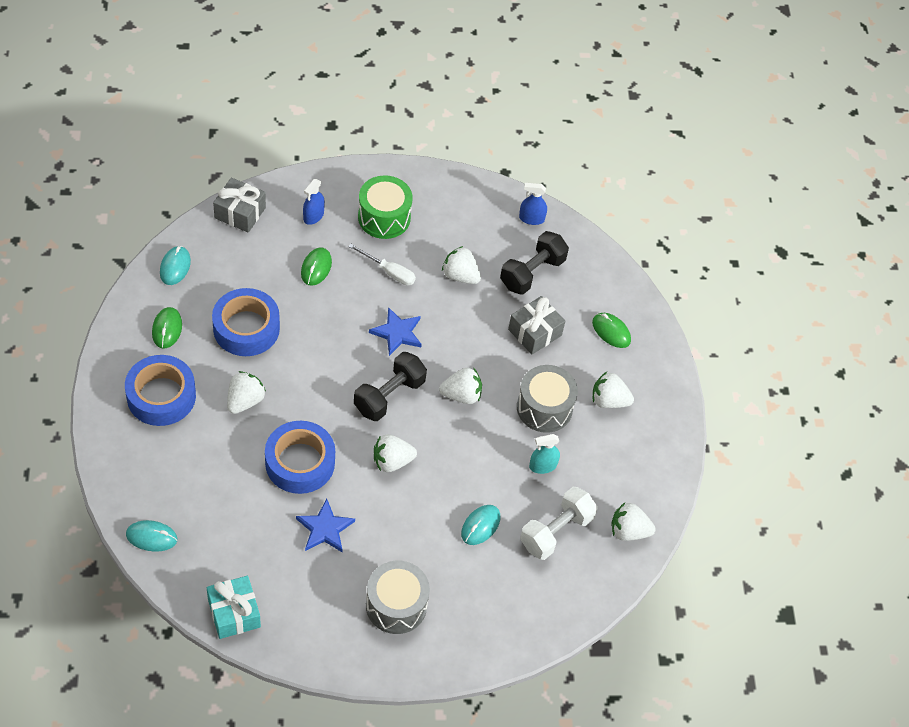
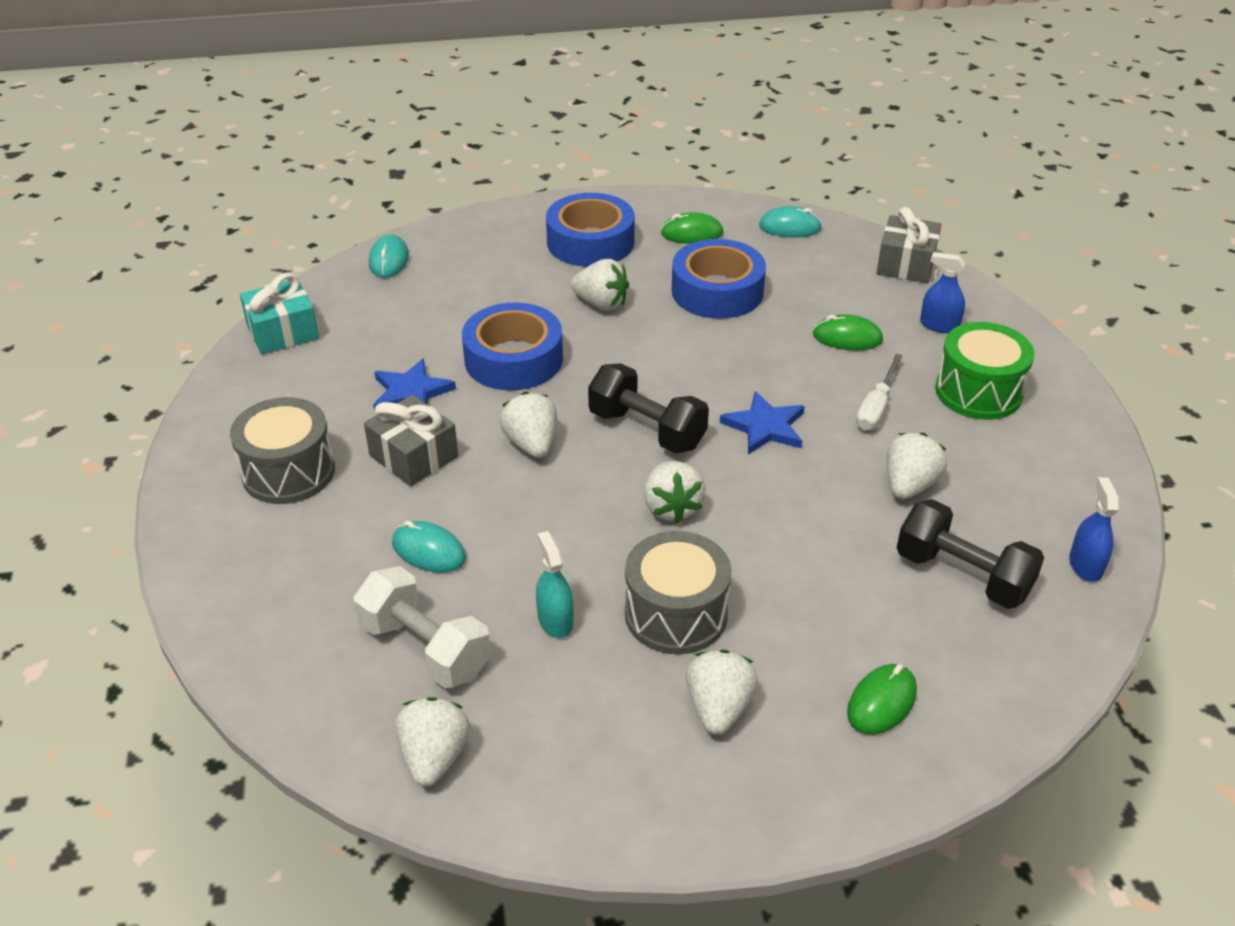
camera: 90 degrees right, 15 degrees down
(535, 332) = (833, 589): grey gift -> grey gift (414, 456)

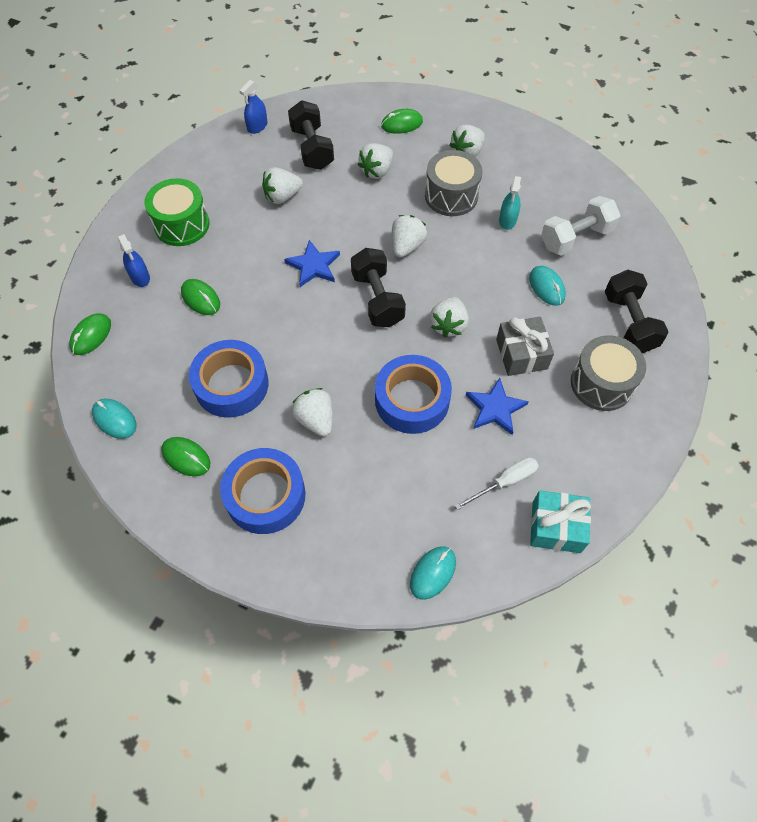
camera: 145 degrees left, 20 degrees up
(279, 561) = (629, 322): none -> black dumbbell
(425, 648) = (576, 238): white dumbbell -> white dumbbell turned 75 degrees clockwise
(434, 757) = (596, 192): white strawberry -> white strawberry (376, 171)
(876, 407) = (244, 245): white screwdriver -> white screwdriver (505, 482)
(906, 264) = (91, 335): grey gift -> green mouse

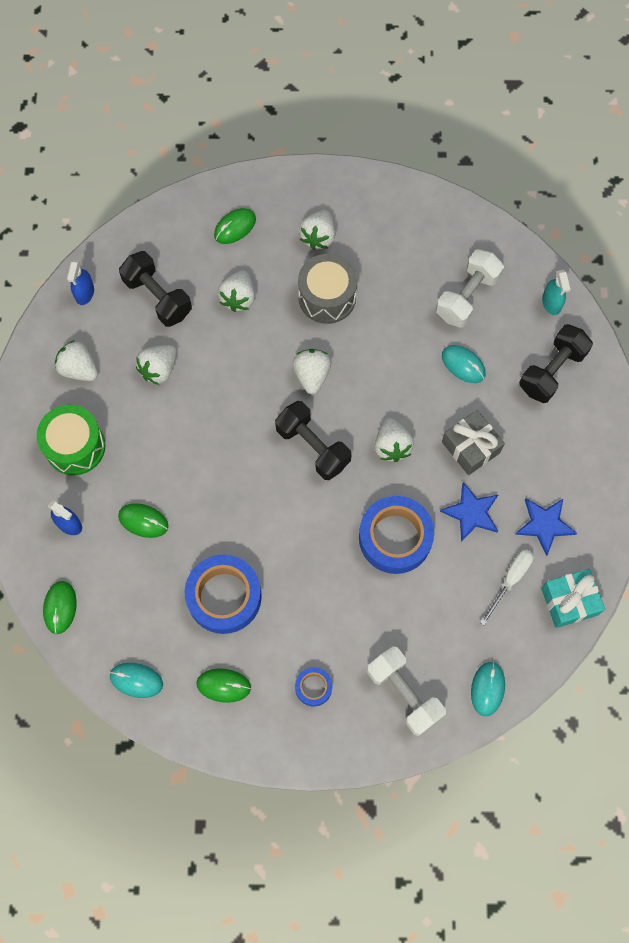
camera: 25 degrees left, 10 degrees up
(265, 495) = (313, 687): blue tape -> blue tape, size x0.49
(313, 266) = (233, 436): blue star -> blue star (544, 524)
(315, 419) = (319, 596): white strawberry -> white strawberry (79, 369)
(348, 540) = (404, 693): none -> white dumbbell
(507, 220) = (394, 303): turquoise spray bottle -> turquoise spray bottle (551, 303)
(601, 383) = (552, 446): grey drum -> none
(629, 322) = (552, 371): black dumbbell -> black dumbbell turned 75 degrees clockwise

